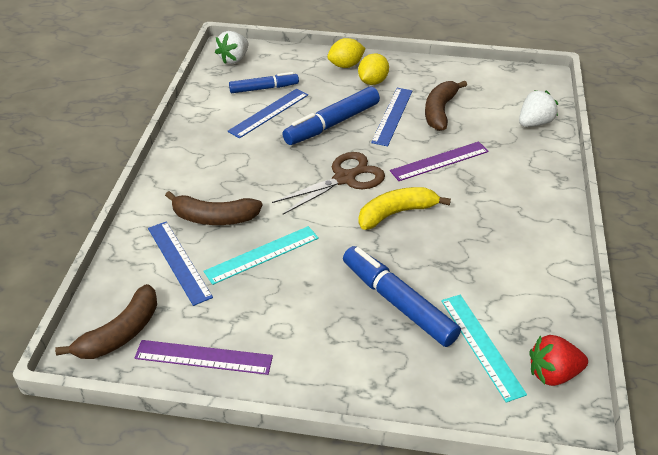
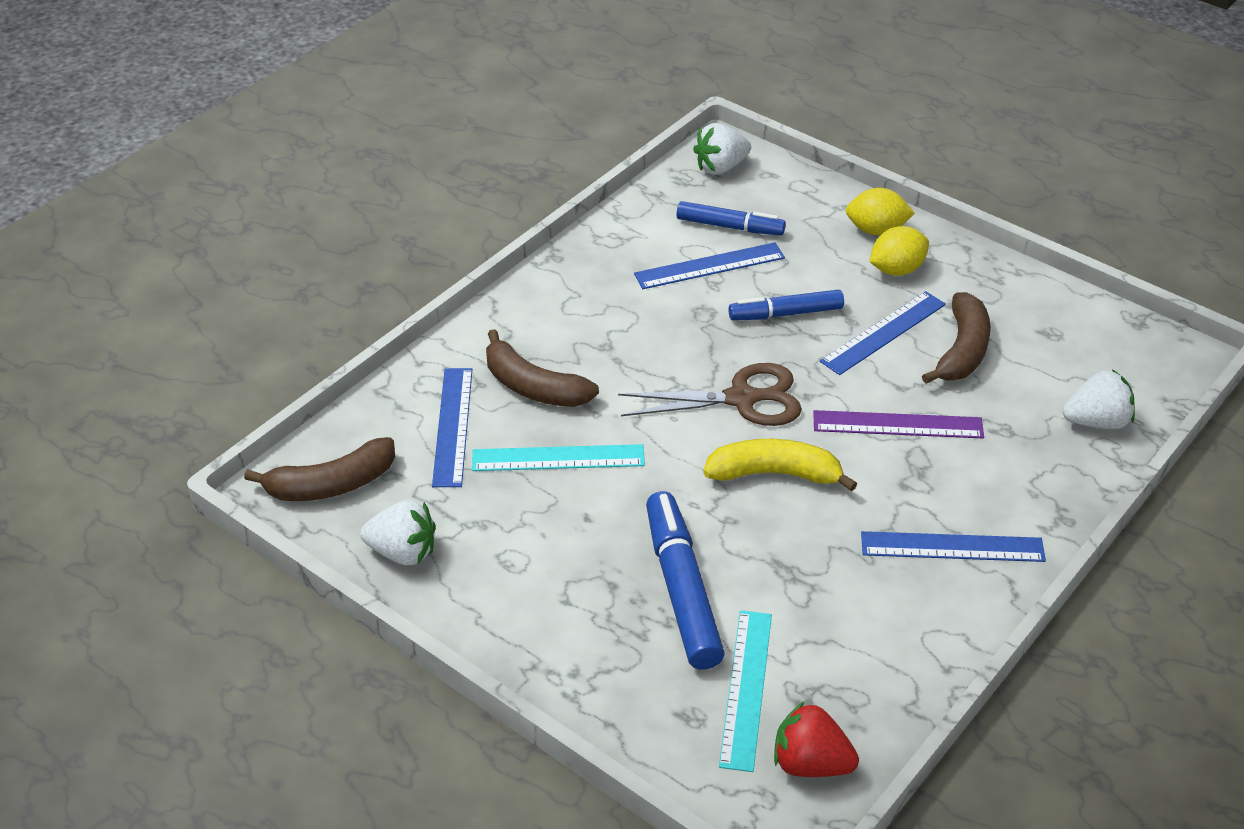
camera: 30 degrees right, 0 degrees up
(204, 357) = (403, 552): purple ruler -> white strawberry
(332, 124) = (785, 314): blue marker -> blue marker, size x0.64
(440, 111) = (962, 350): brown banana -> brown banana turned 150 degrees clockwise
(521, 215) = (952, 547): none -> blue ruler

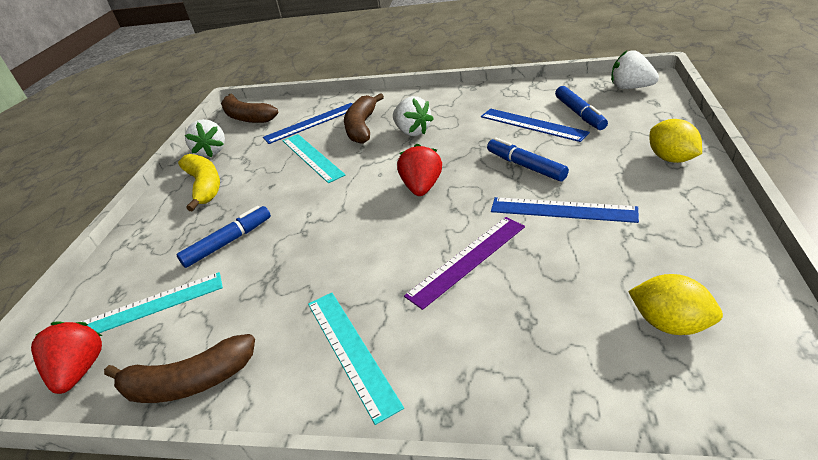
camera: 65 degrees right, 5 degrees down
(682, 589) = (228, 242): blue marker -> blue marker, size x0.64
(741, 399) = (422, 187): brown scissors -> red strawberry
(775, 474) = (362, 230): yellow banana -> yellow banana (204, 186)
(896, 270) = (642, 185): yellow lemon -> yellow lemon (669, 323)
(897, 424) = (467, 260): purple ruler -> purple ruler turned 75 degrees clockwise
(952, 547) = (351, 351): blue ruler -> turquoise ruler
(962, 350) = (595, 254): brown banana -> brown banana (188, 382)
(1096, 422) = (610, 382): white strawberry -> white strawberry (412, 131)

